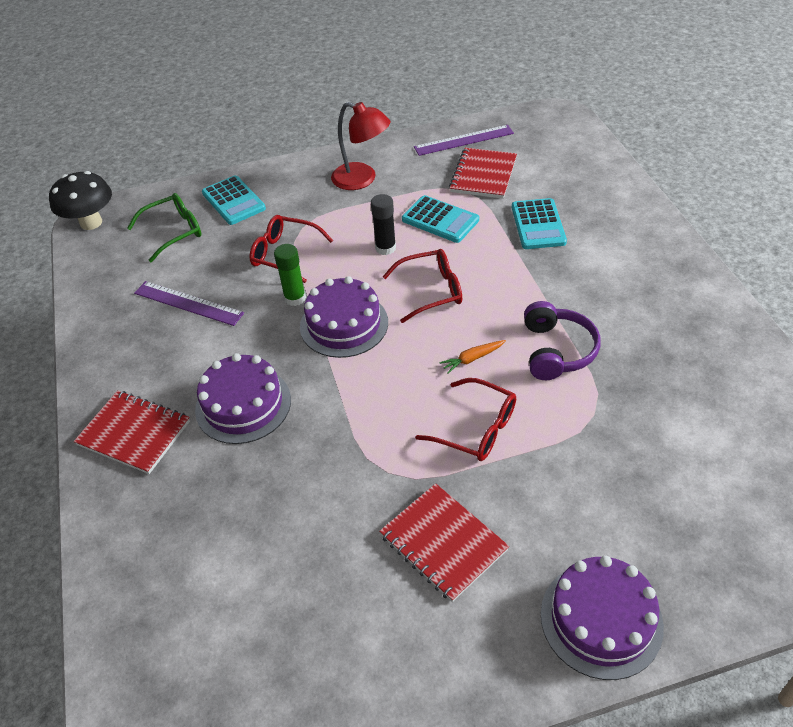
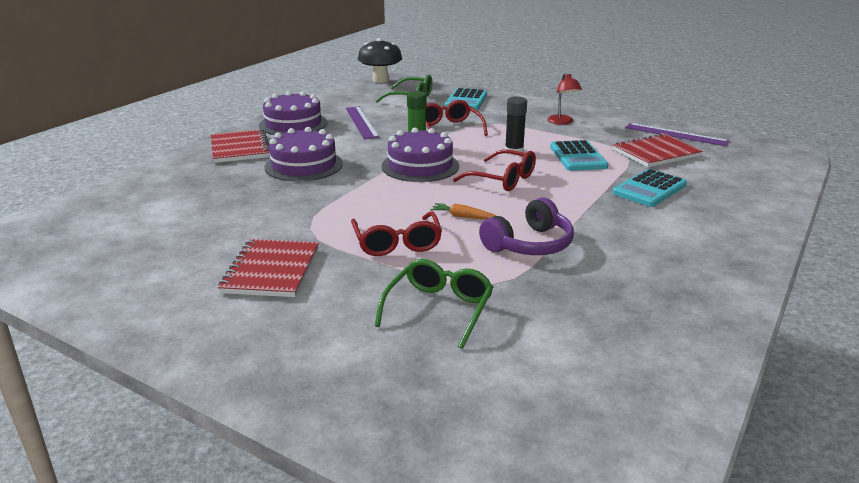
camera: 45 degrees right, 20 degrees down
(362, 179) = (562, 122): red lamp -> red lamp, size x0.64
(601, 619) = (272, 366): purple cake -> purple cake (293, 124)
(604, 466) = (439, 309): none -> green glasses

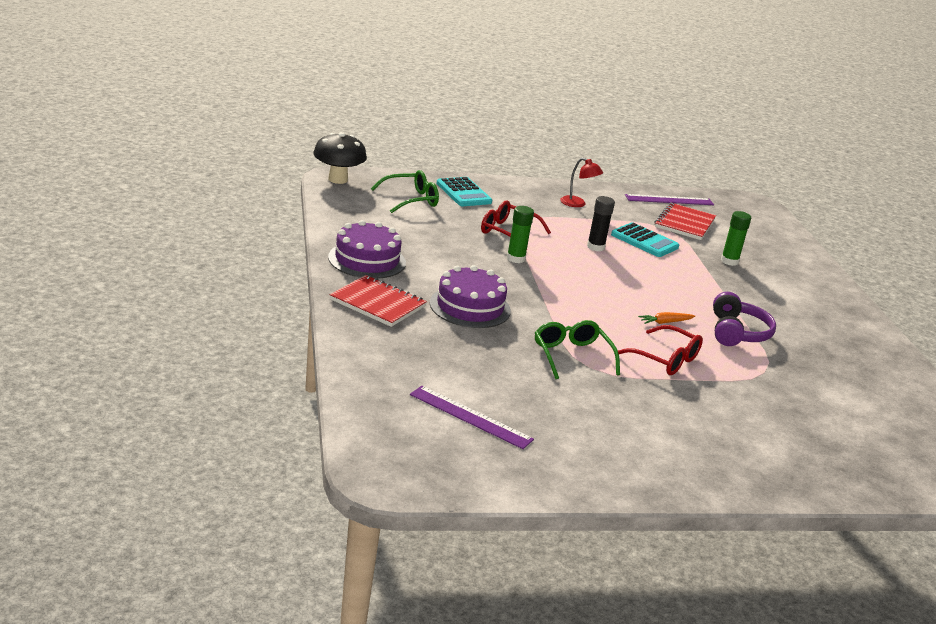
camera: 45 degrees left, 0 degrees up
(271, 270) = (632, 411): red notebook -> none
(361, 122) = (423, 242): purple ruler -> purple ruler (470, 417)
(420, 166) = (557, 281): purple cake -> none
(439, 309) = (769, 400): green glasses -> green glasses (572, 356)
(502, 179) = (633, 279): red glasses -> none
(649, 189) = (729, 261): turquoise calculator -> green glue stick

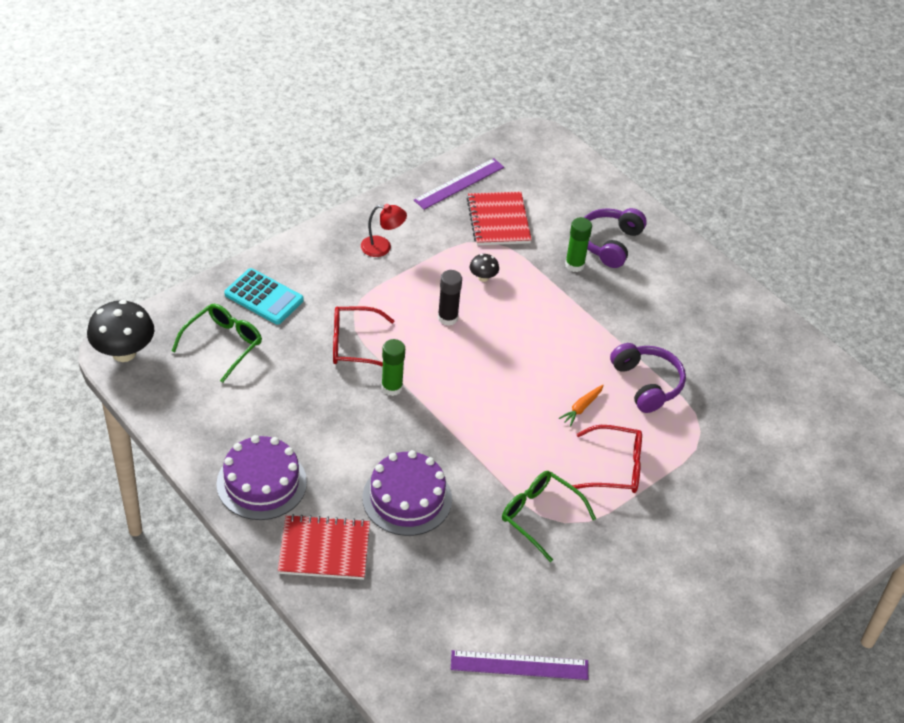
camera: 30 degrees left, 20 degrees up
(644, 241) = (483, 278): turquoise calculator -> black mushroom
(771, 262) = (609, 243): none -> purple headphones

